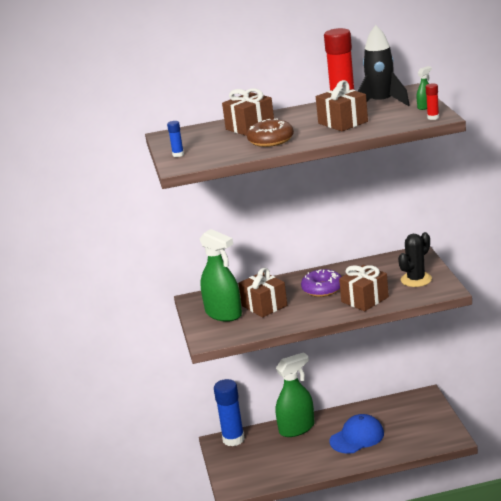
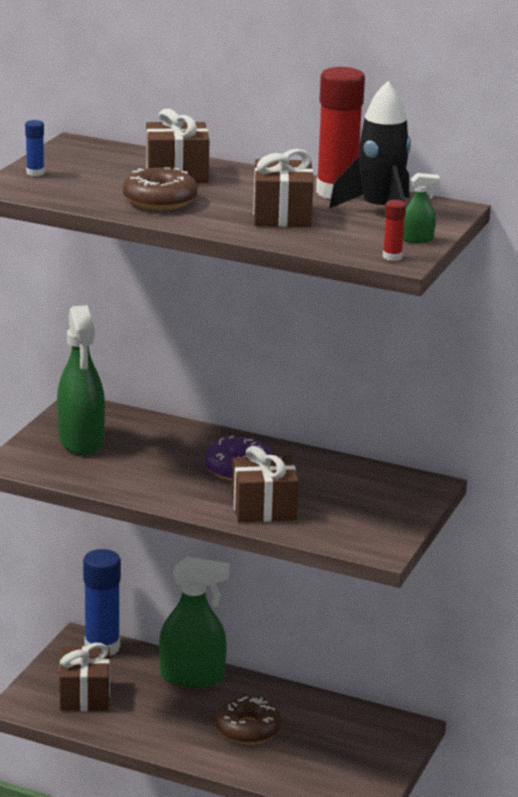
camera: 30 degrees right, 0 degrees up
(264, 306) = (140, 455): brown gift -> brown gift (85, 695)
(357, 437) = (247, 729): blue cap -> brown donut
(416, 279) = (367, 516): black cactus -> none

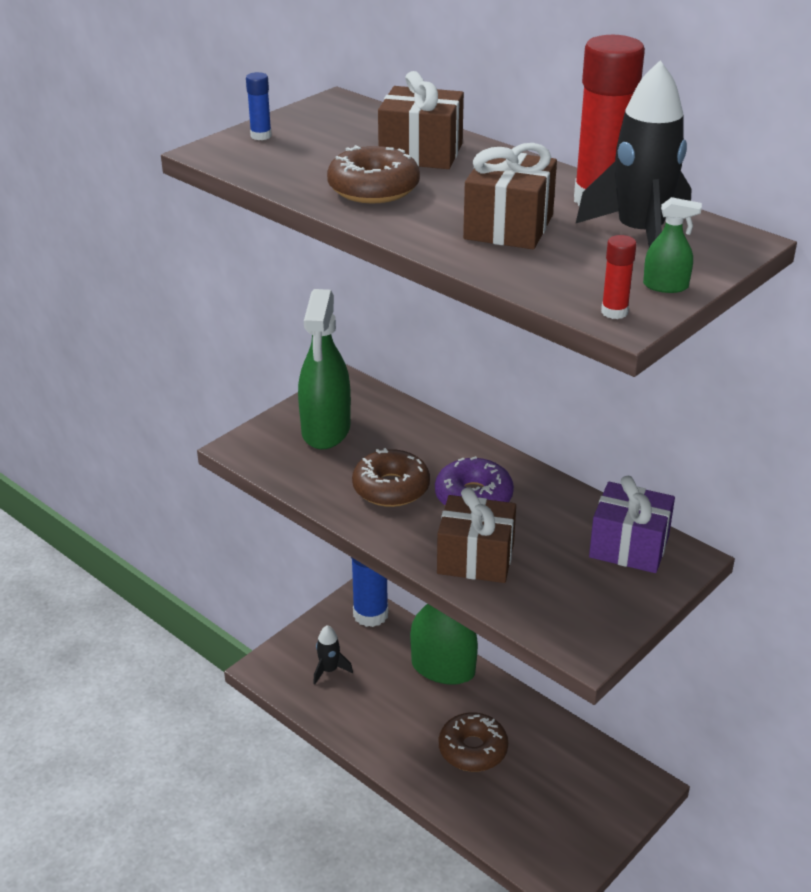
camera: 20 degrees right, 10 degrees up
(85, 695) = (329, 670): brown gift -> black rocket
(165, 473) = (391, 488): none -> brown donut
(382, 484) = (629, 547): none -> purple gift

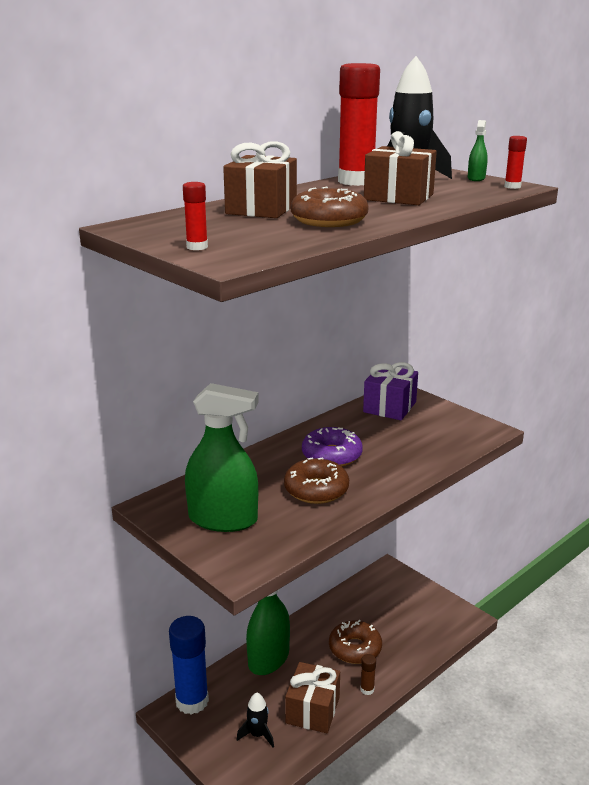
camera: 85 degrees left, 10 degrees down
(261, 136) = (197, 247): blue glue stick -> red glue stick
(404, 763) = (367, 689): none -> brown glue stick
(475, 558) = (404, 459): brown gift -> brown gift (312, 710)

